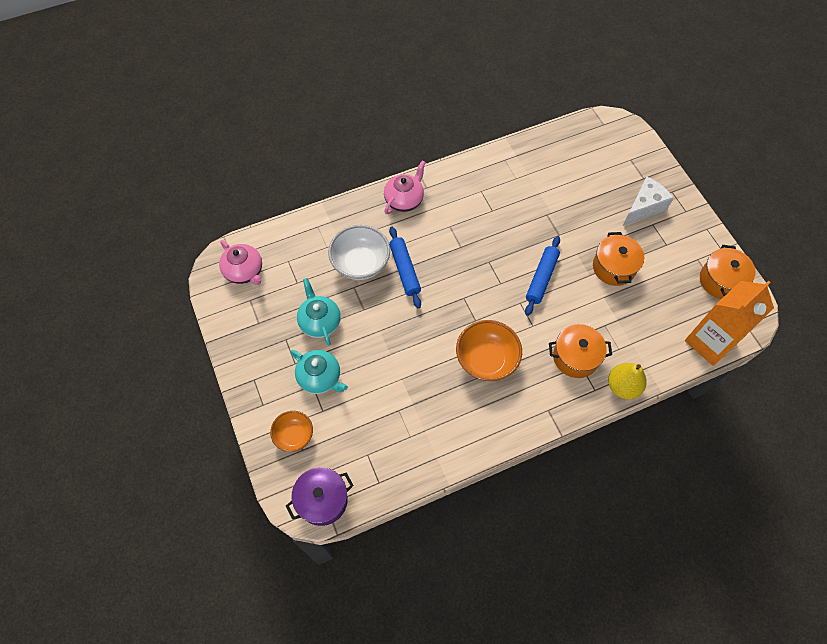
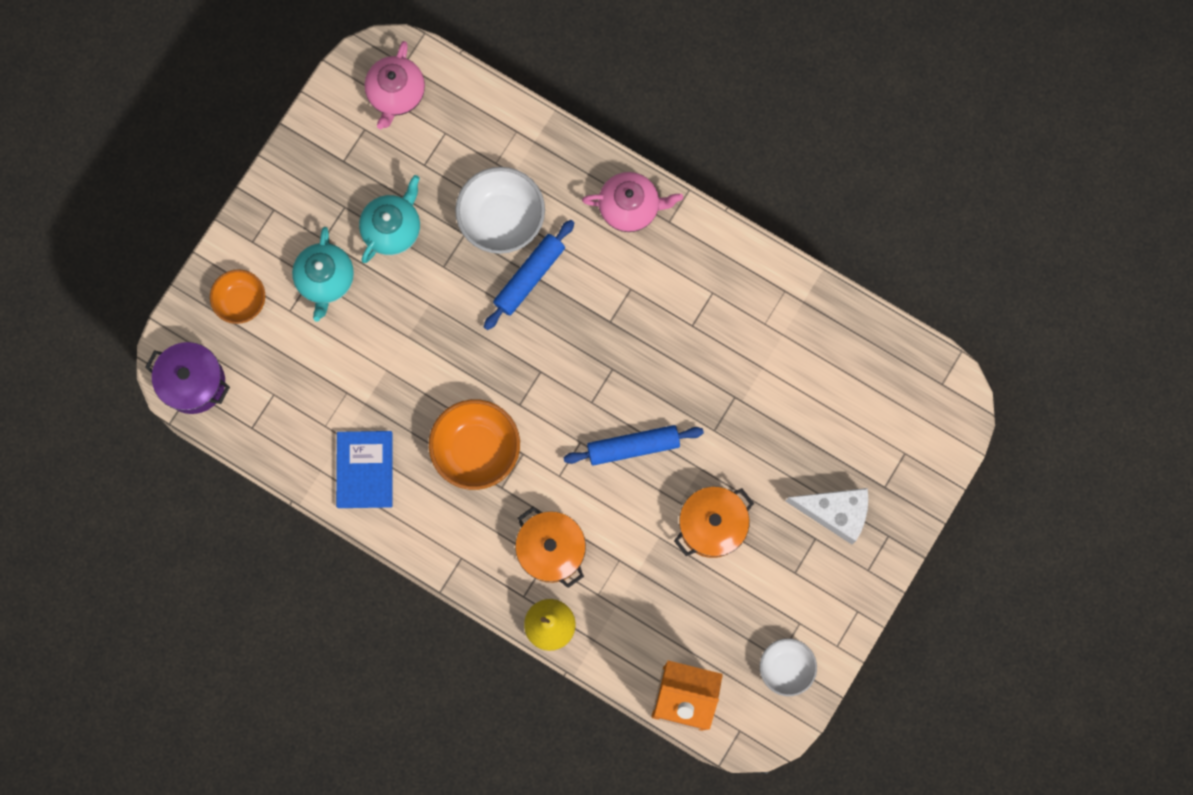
camera: 55 degrees right, 15 degrees up
(455, 431) = (365, 470): none -> blue book
(721, 280) = (786, 668): orange pot -> white bowl

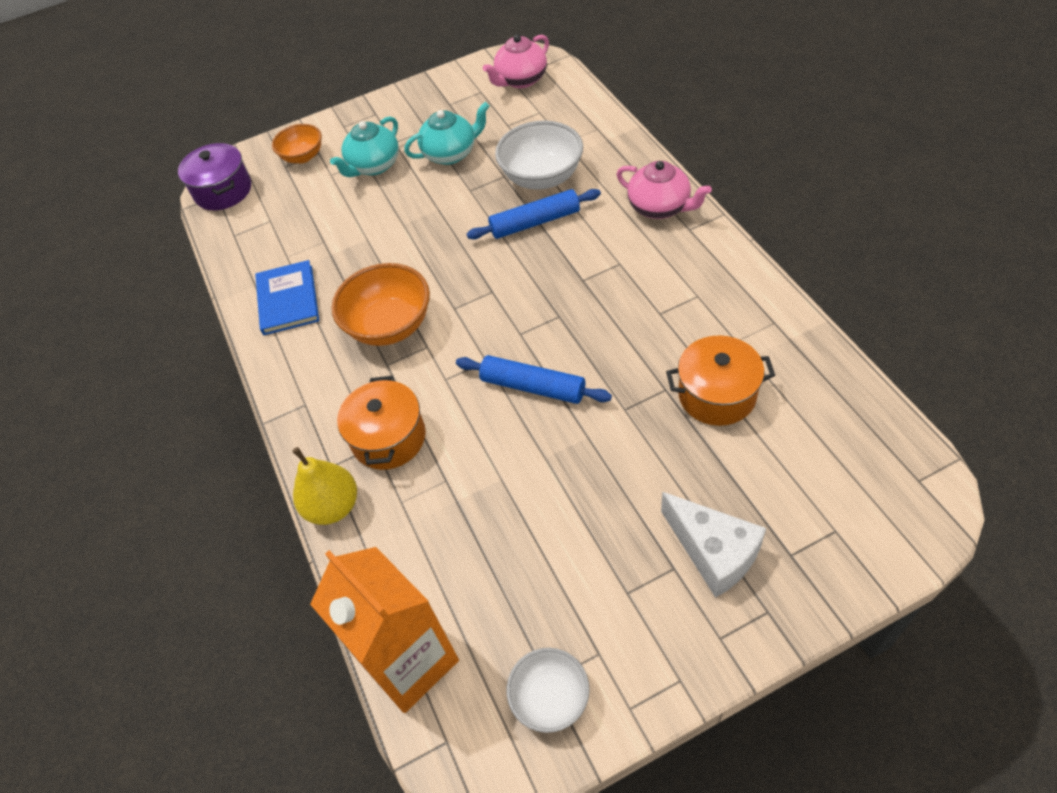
camera: 40 degrees right, 25 degrees down
(365, 470) = (288, 300): blue book -> blue book turned 45 degrees counterclockwise
(712, 525) = (564, 495): orange pot -> orange pot (717, 395)

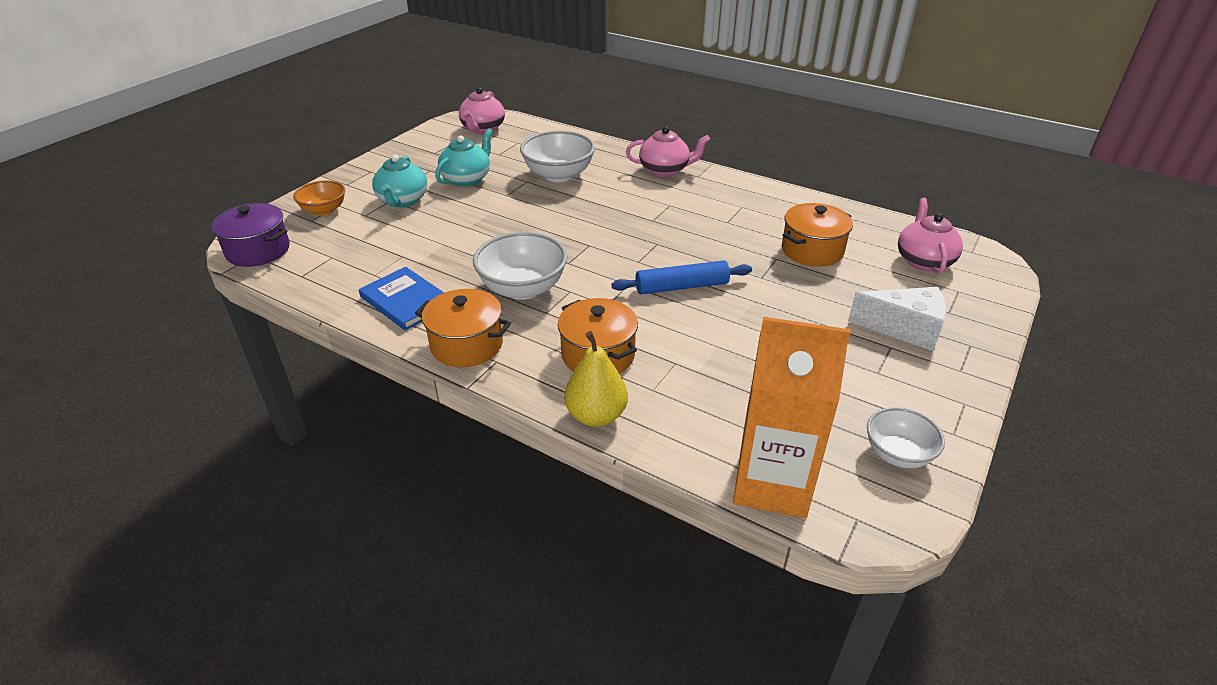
camera: 40 degrees left, 15 degrees down
(296, 374) = (466, 345): none -> orange pot
(390, 325) = (523, 288): orange bowl -> white bowl
(535, 222) = (581, 199): blue rolling pin -> none
(838, 467) = (923, 261): none -> pink teapot

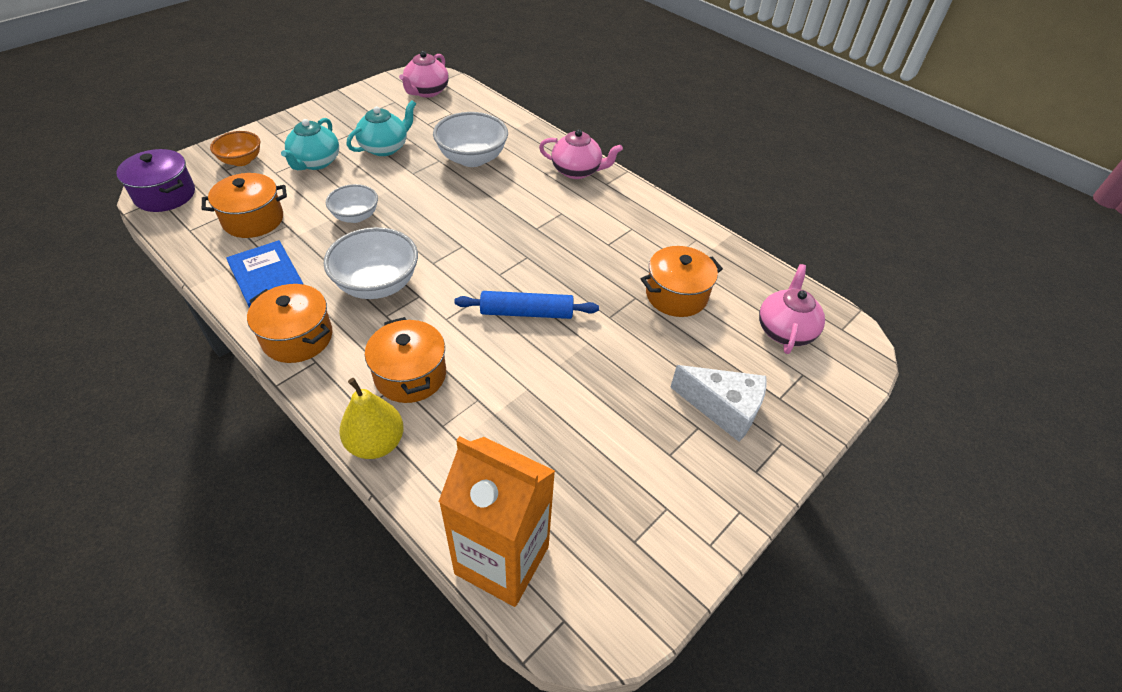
camera: 10 degrees right, 10 degrees up
(364, 257) = (253, 220): none -> orange pot
(897, 454) = (641, 555): white bowl -> white bowl (355, 216)

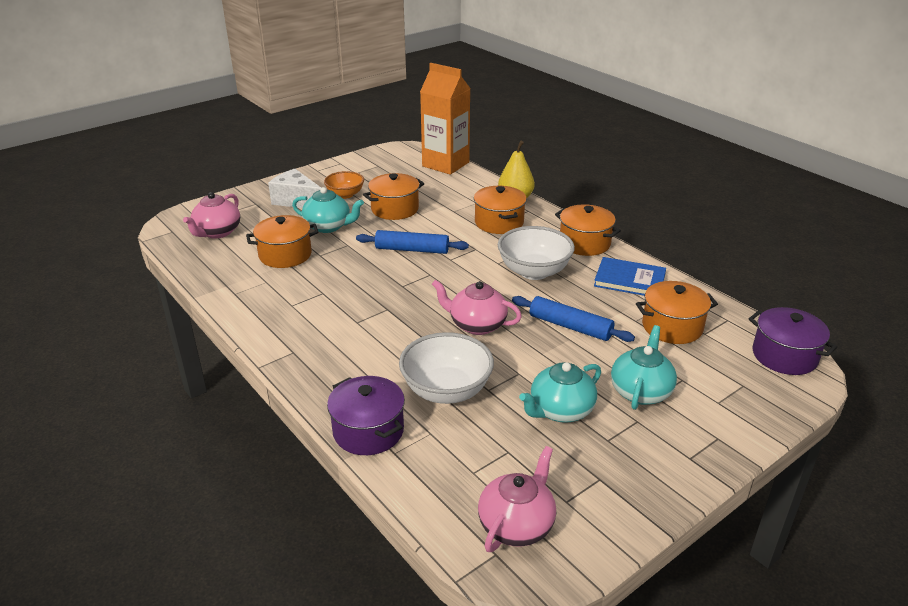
camera: 170 degrees left, 15 degrees down
(241, 160) = (733, 397): orange bowl -> orange bowl (345, 195)
(266, 277) = (629, 280): blue book -> blue book turned 45 degrees counterclockwise
(355, 216) = (570, 326): white bowl -> blue rolling pin
(525, 132) = (368, 431): none -> purple pot
(568, 398) = (395, 209): none -> orange pot
(577, 171) = (320, 369): pink teapot -> pink teapot (477, 325)
(648, 351) = (328, 226): none -> turquoise teapot

